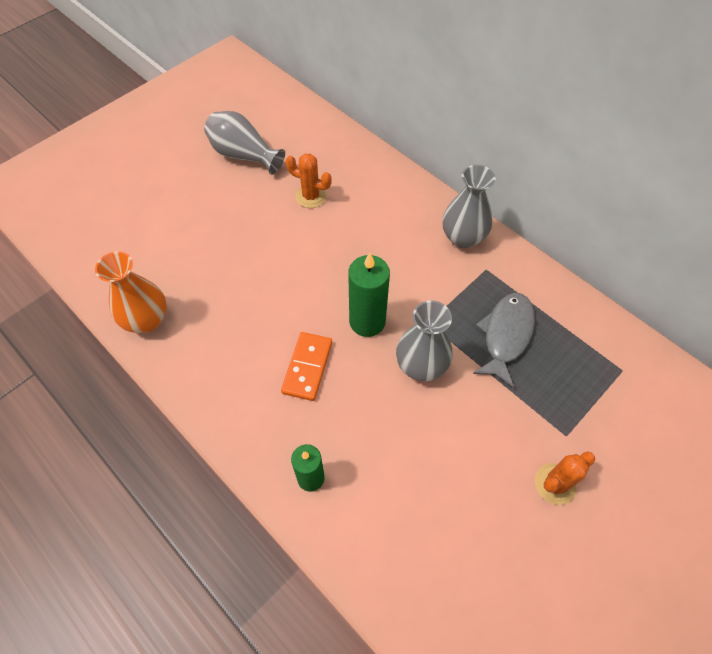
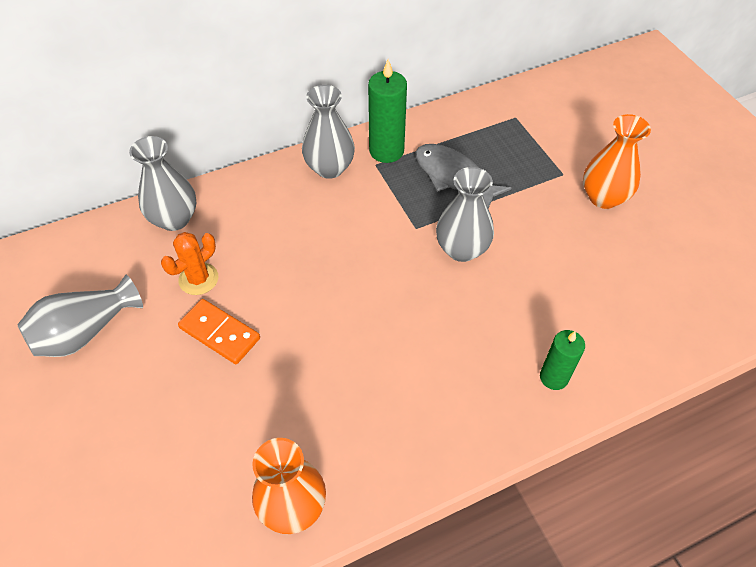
camera: 70 degrees left, 5 degrees down
(307, 367) = (428, 346): orange domino -> orange domino (219, 333)
(358, 161) = (174, 219): none -> grey vase
(367, 321) = (394, 277): green candle -> green candle (386, 151)
(555, 484) = (603, 197): orange cactus -> orange vase

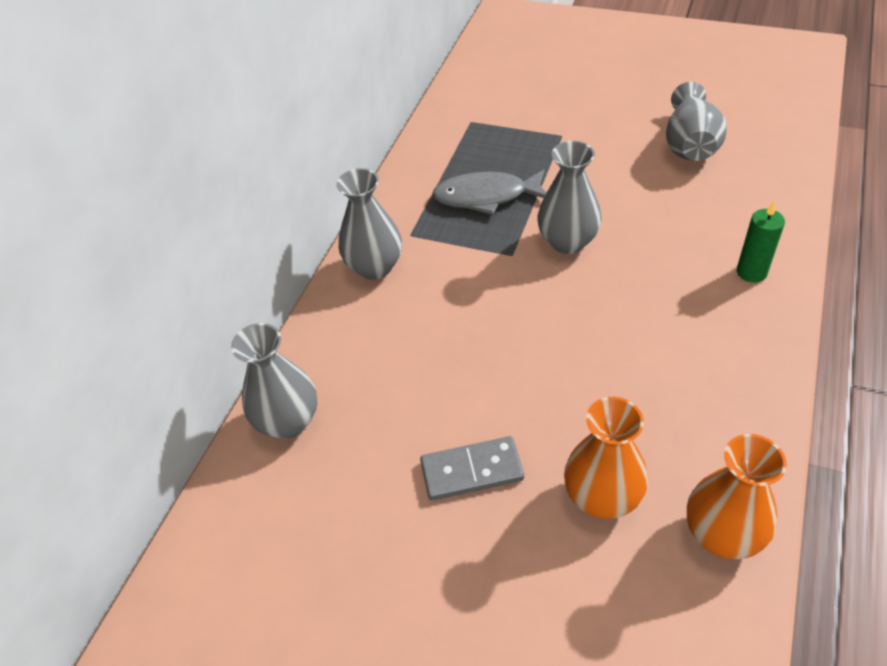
camera: 40 degrees left, 5 degrees down
(85, 332) = (343, 590): grey vase -> grey vase (690, 144)
(198, 279) = (387, 447): orange cactus -> none
(219, 333) = (472, 471): orange domino -> grey domino
(386, 151) = (404, 218): green candle -> none
(603, 197) = (611, 130): orange vase -> orange vase (602, 497)

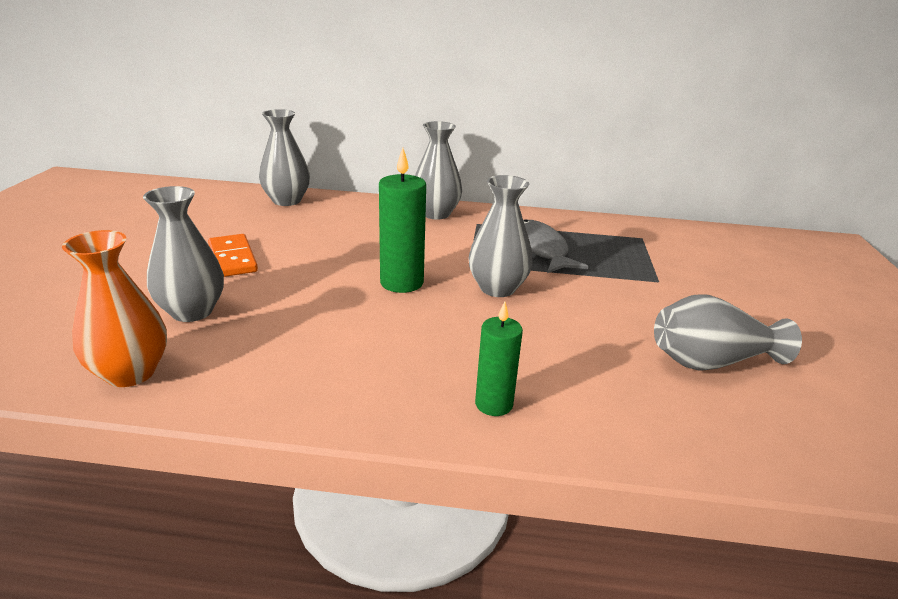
camera: 70 degrees right, 20 degrees down
(472, 471) = (232, 258): grey domino -> orange domino
(550, 312) = (401, 282): none -> green candle
(602, 497) = (192, 311): orange vase -> grey vase

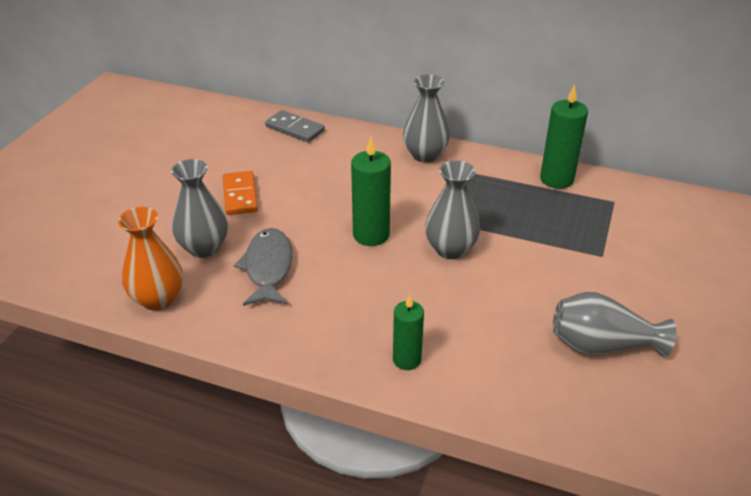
camera: 15 degrees right, 10 degrees up
(287, 200) = (295, 129): grey vase -> grey domino
(540, 249) = (507, 207): grey fish -> grey fish (268, 267)
(577, 224) = (556, 179): none -> green candle

